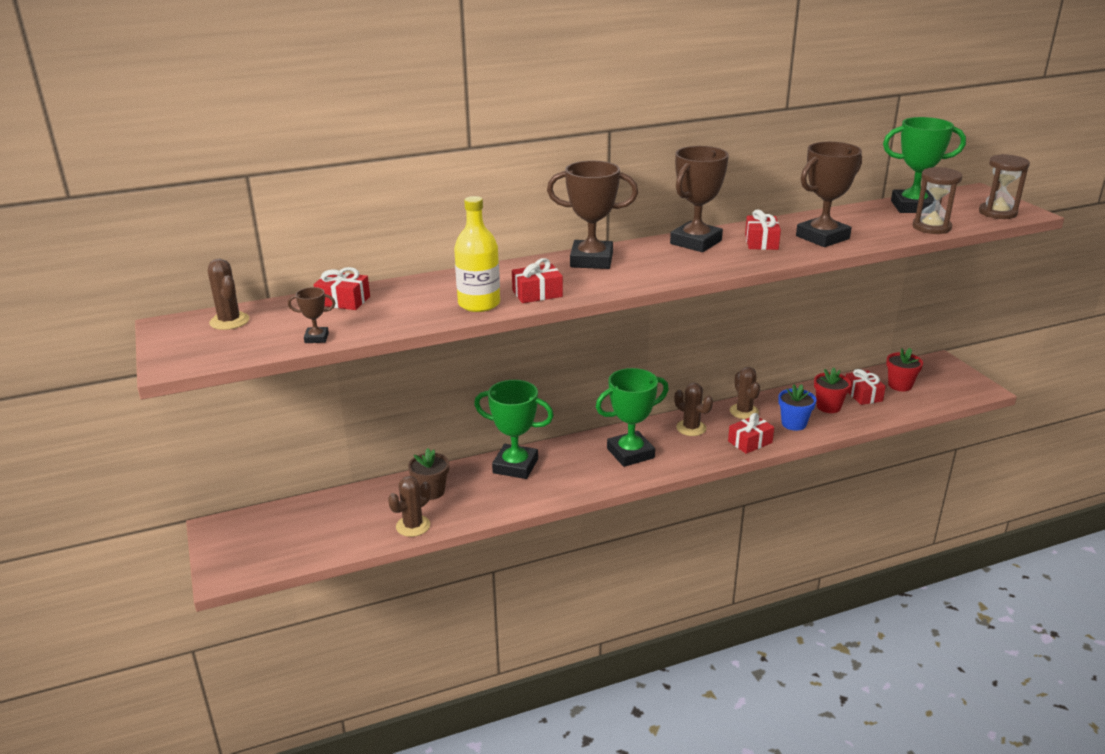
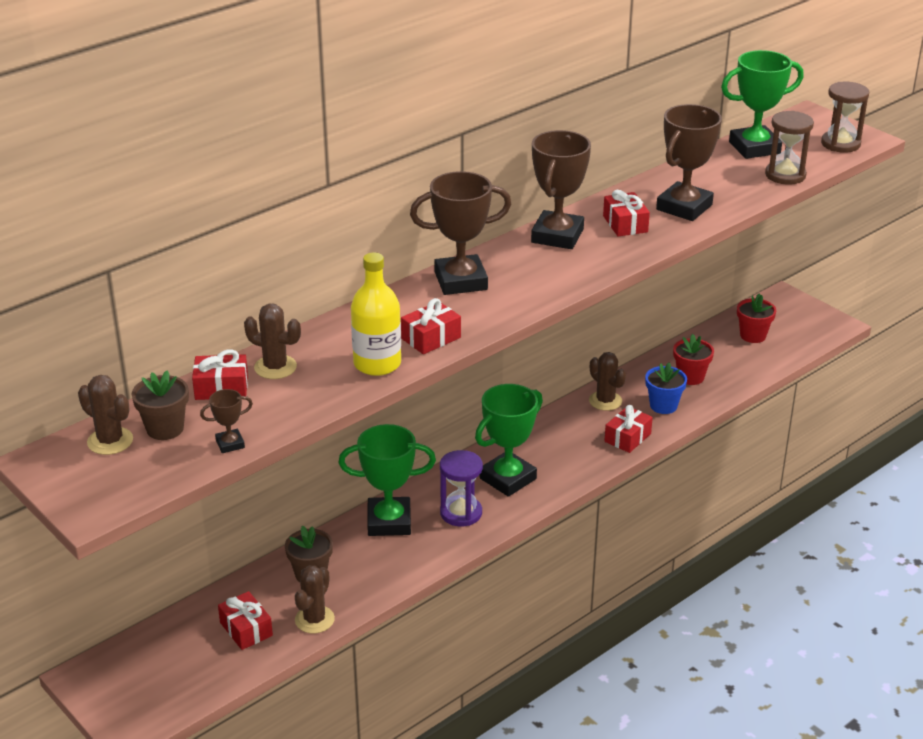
camera: 20 degrees left, 5 degrees up
(277, 320) = (165, 429): none -> brown flower pot
(577, 471) = (461, 513): none -> purple hourglass
(691, 428) = (558, 433): brown cactus -> brown cactus (275, 367)
(863, 395) = (720, 355): red gift -> red gift (246, 629)

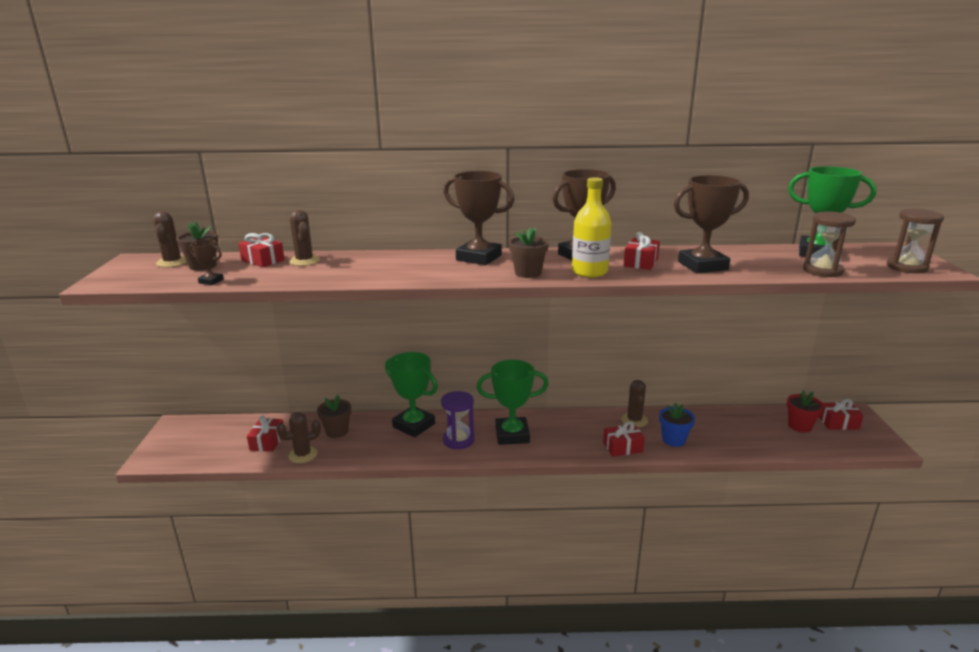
camera: 40 degrees right, 10 degrees down
(377, 364) = (354, 275): yellow bottle -> yellow bottle (589, 272)
(431, 338) = (407, 275): red gift -> red gift (838, 423)
(545, 284) = (528, 273): none -> brown flower pot
(690, 377) = (716, 431): red flower pot -> none

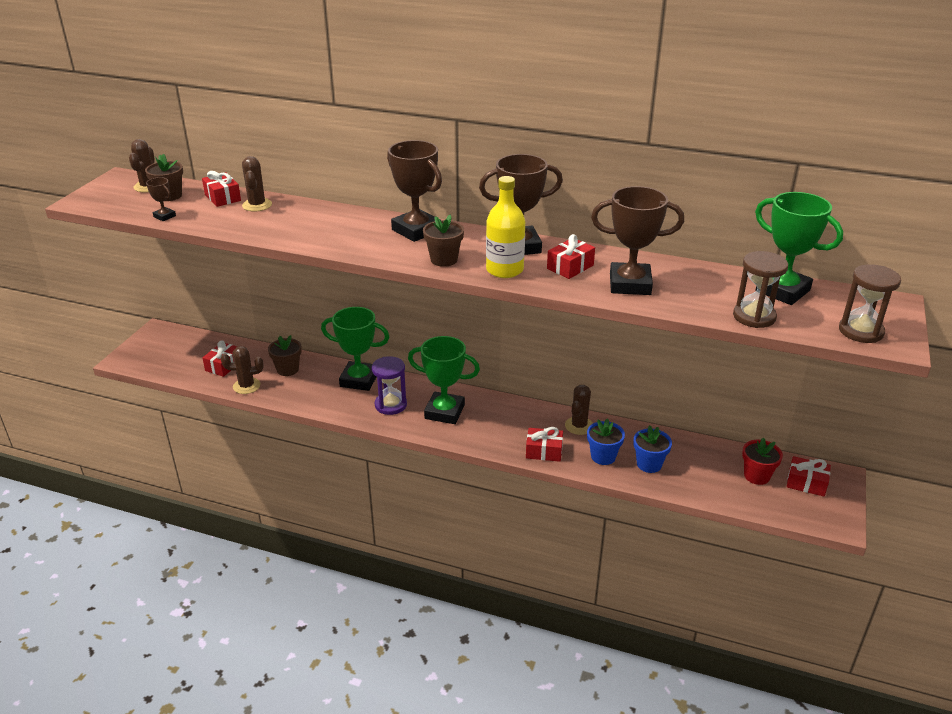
camera: 20 degrees right, 10 degrees up
(413, 425) = (359, 380): green trophy -> green trophy turned 45 degrees counterclockwise
(714, 437) = (649, 464): none -> blue flower pot

